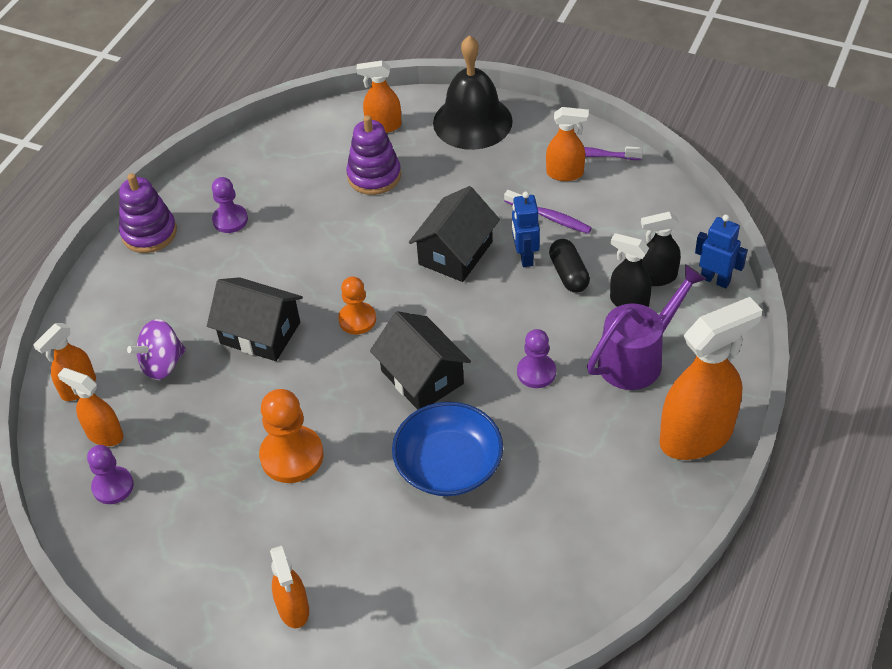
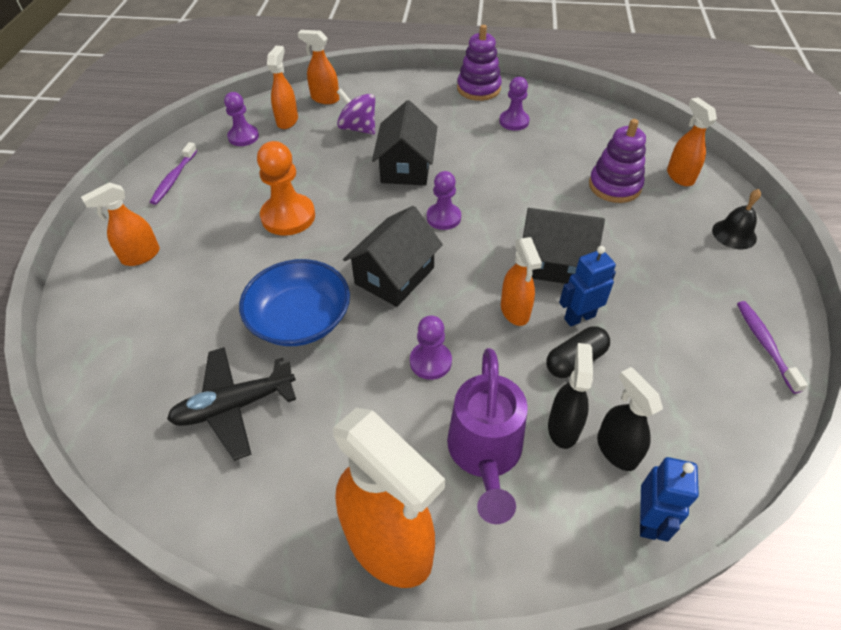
camera: 70 degrees right, 0 degrees up
(357, 319) = (443, 217): orange pawn -> purple pawn
(472, 122) = (734, 234): black bell -> black bell, size x0.50
(536, 529) = (234, 406): none -> black plane
(549, 217) = (646, 325): purple toothbrush -> purple toothbrush (174, 178)
(565, 173) = (718, 325): orange spray bottle -> orange spray bottle (515, 311)
(637, 358) = (485, 454): purple watering can -> purple watering can turned 60 degrees clockwise

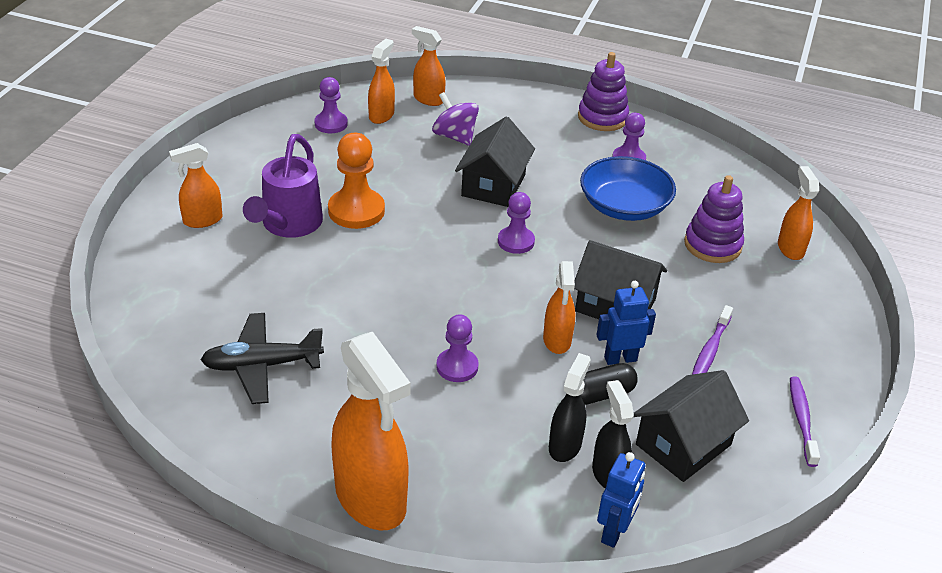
camera: 10 degrees right, 10 degrees down
(174, 178) = (250, 153): purple toothbrush -> purple toothbrush (710, 350)
(300, 318) = (342, 305): blue bowl -> blue bowl (624, 206)
(394, 276) = (447, 285): black house -> black house (683, 444)
(485, 454) = (482, 451): purple watering can -> purple watering can (288, 225)
(734, 234) = (822, 315): black bell -> none

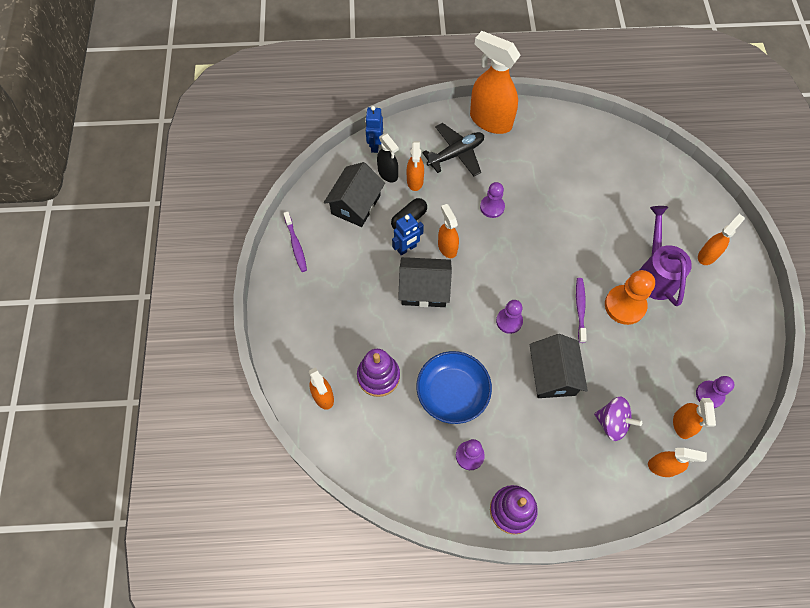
camera: 160 degrees right, 25 degrees up
(262, 365) = (590, 168): black plane -> black plane (456, 154)
(565, 446) = (415, 181): black spray bottle -> orange spray bottle
(710, 350) = (357, 276): purple toothbrush -> purple toothbrush (580, 309)

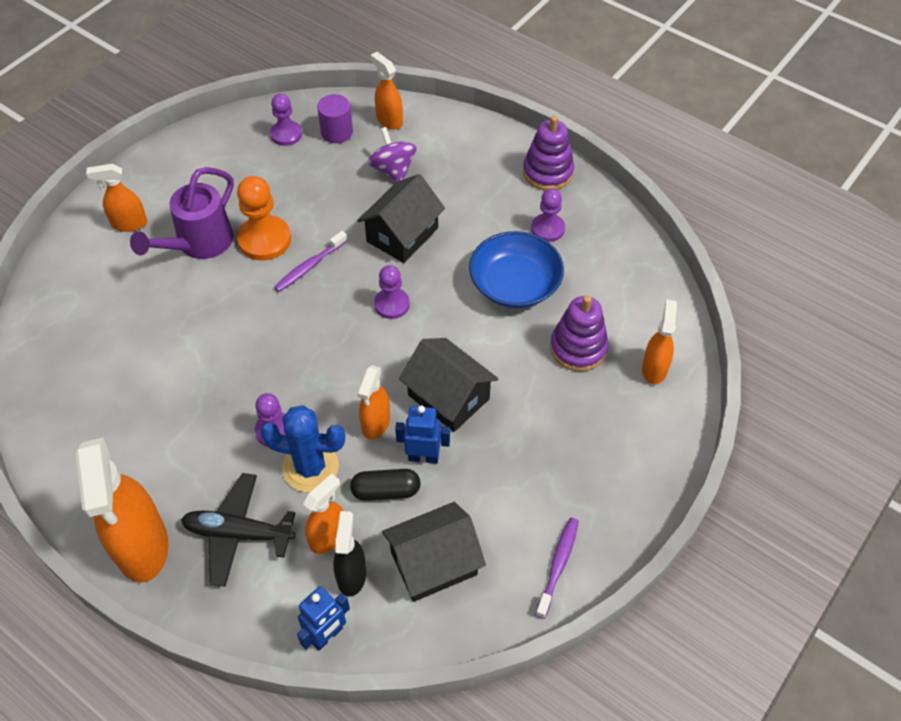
camera: 140 degrees left, 10 degrees down
(456, 203) = (310, 467): none -> blue cactus
(682, 425) = (337, 132): orange spray bottle -> purple cylinder

